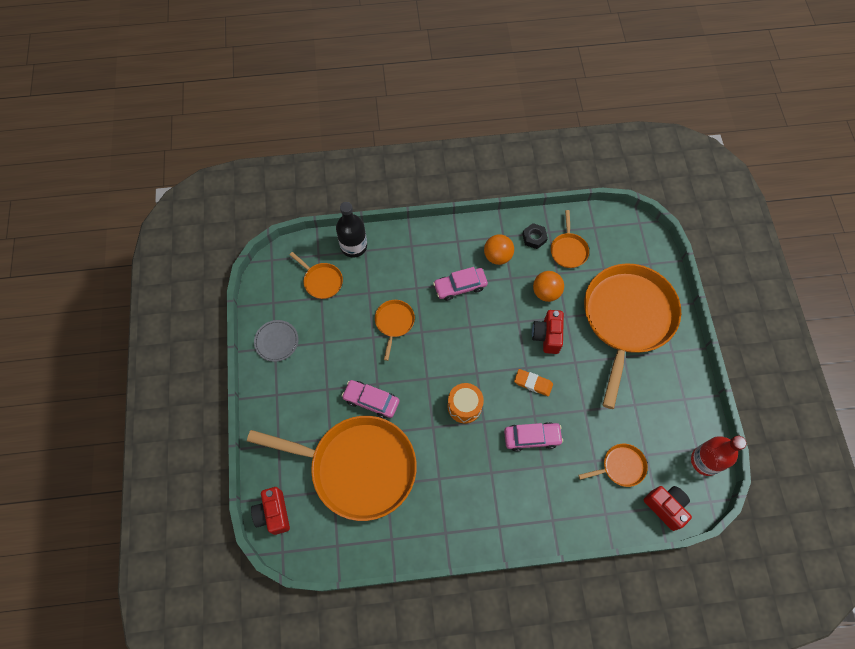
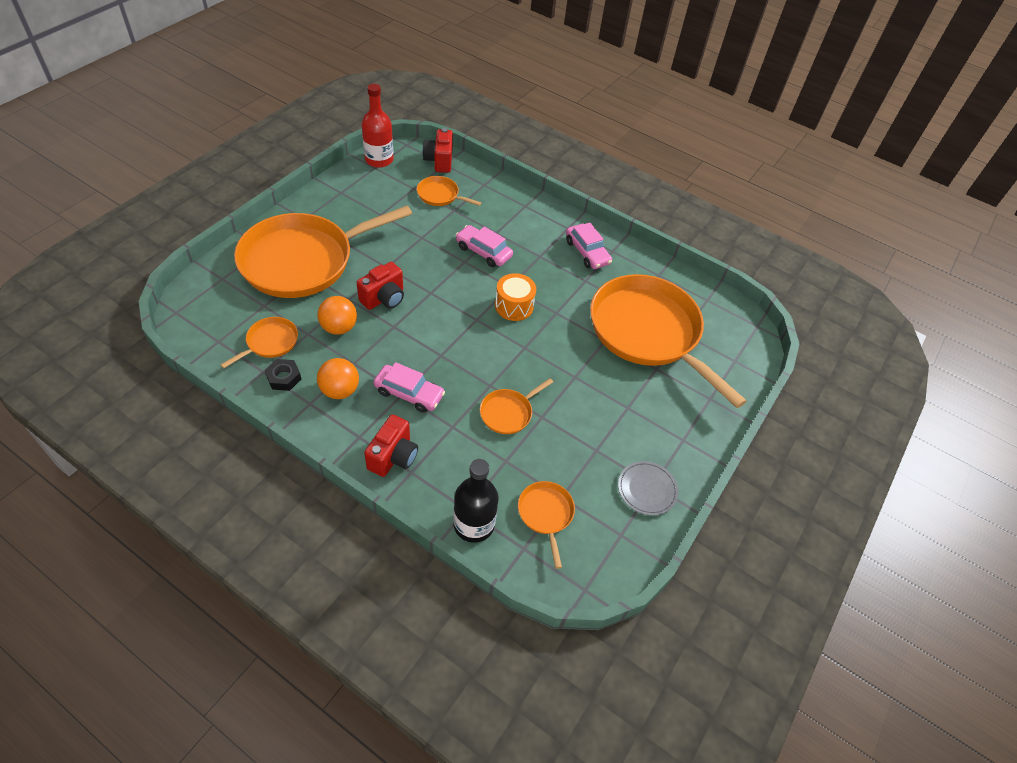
camera: 145 degrees left, 15 degrees down
(273, 513) = (749, 354): red camera -> red camera (393, 456)
(371, 401) = (593, 368): pink car -> pink car (587, 252)
(533, 383) = (439, 279): orange eraser -> none

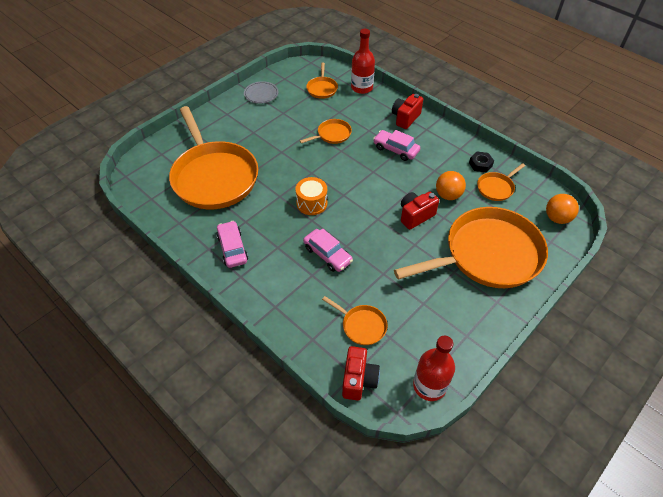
camera: 165 degrees left, 0 degrees up
(340, 390) = (441, 154): orange ball -> orange ball (557, 218)
(474, 524) = (362, 87): black bottle -> red bottle

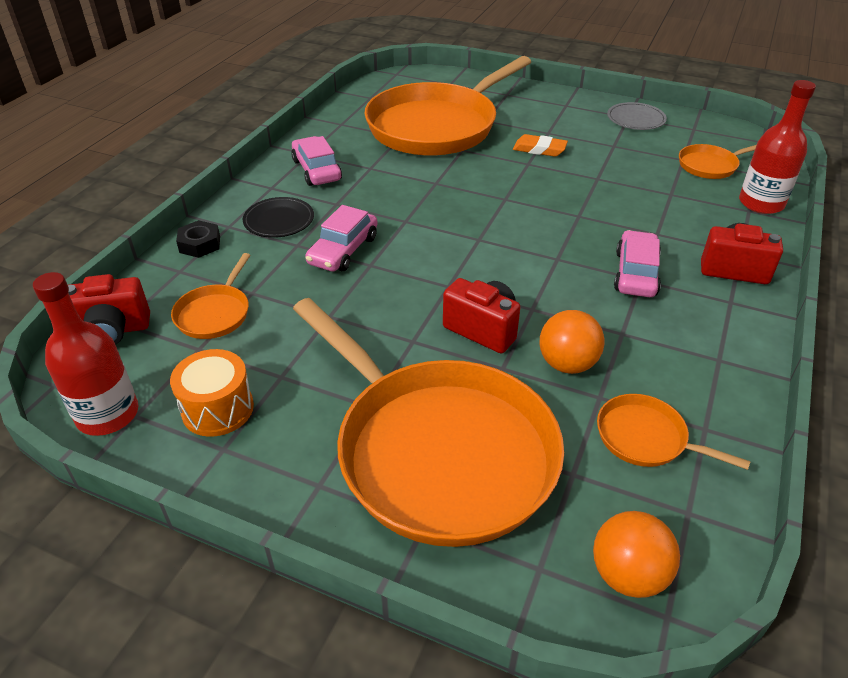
camera: 70 degrees right, 10 degrees down
(232, 248) = (317, 170): pink car -> pink car turned 75 degrees counterclockwise
(269, 142) = (539, 149): none -> orange eraser
(281, 279) = (279, 220): none -> black plate
(312, 203) = (440, 213): orange drum -> orange drum (217, 409)
(332, 134) = (608, 199): orange pan -> none
(480, 164) = (699, 400): black nut -> black nut (200, 244)

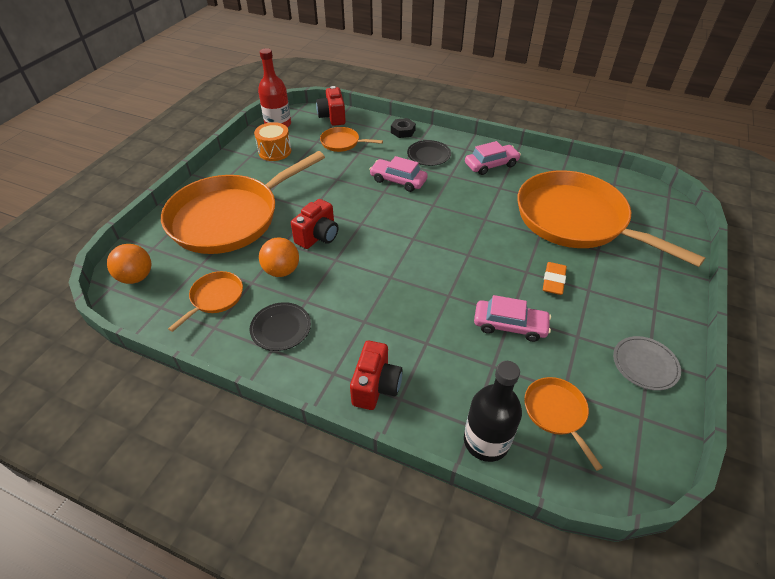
camera: 90 degrees right, 5 degrees up
(636, 273) = (371, 319): pink car -> pink car (510, 325)
(679, 354) = (281, 328): none -> black plate
(761, 203) = (486, 441): red bottle -> black bottle

